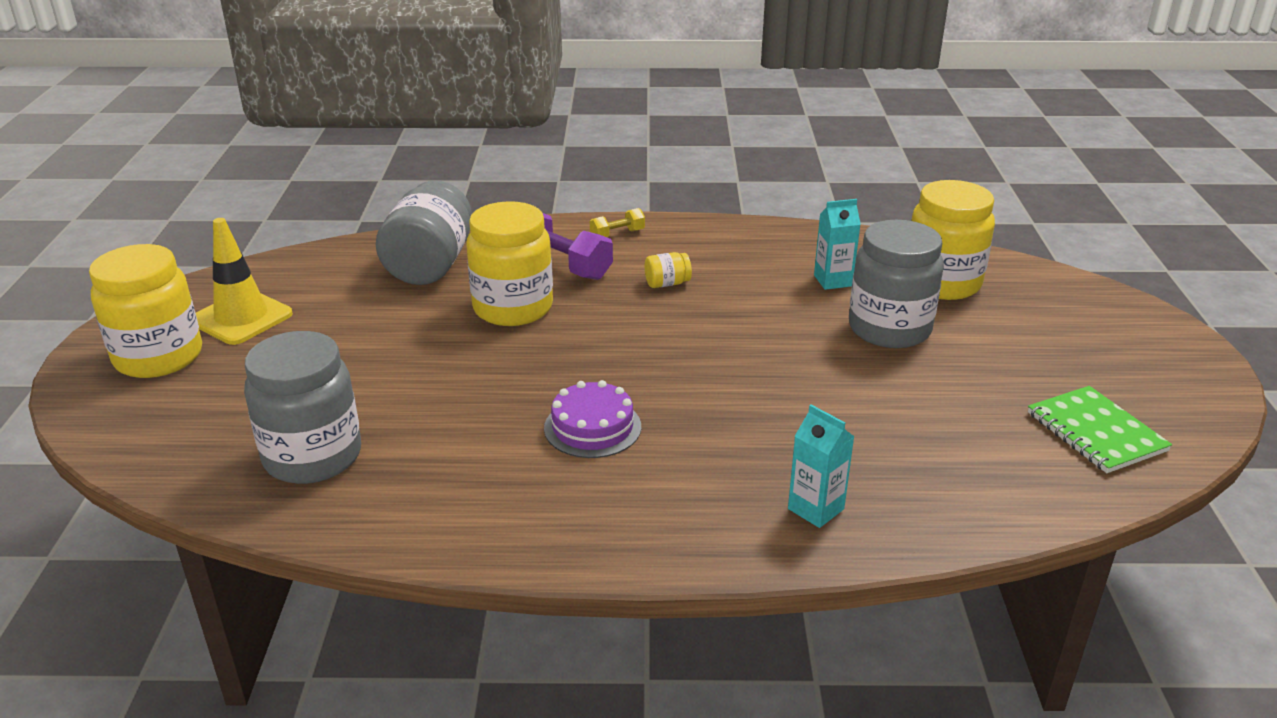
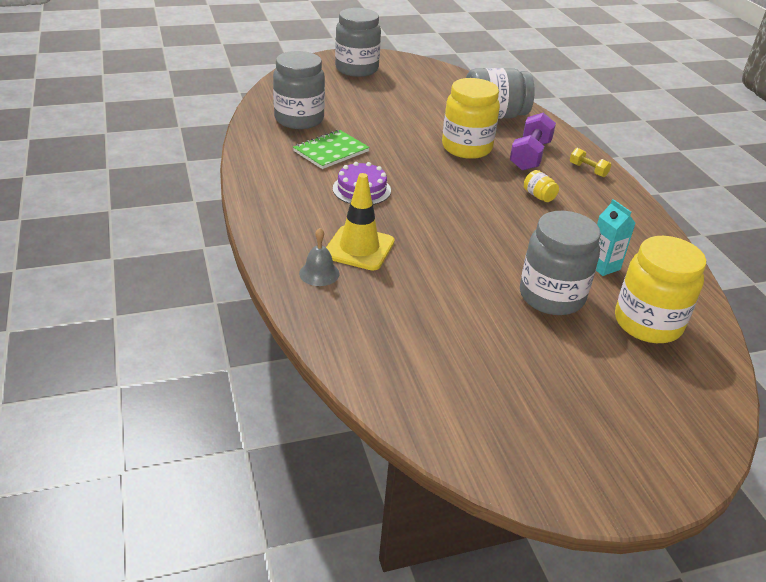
camera: 70 degrees right, 5 degrees up
(159, 357) = (356, 69): yellow jar -> grey jar
(241, 318) = (402, 79): yellow traffic cone -> yellow traffic cone (359, 248)
(815, 509) = (319, 273): turquoise carton -> grey bell
(1096, 432) = (471, 407): green notebook -> green notebook (331, 151)

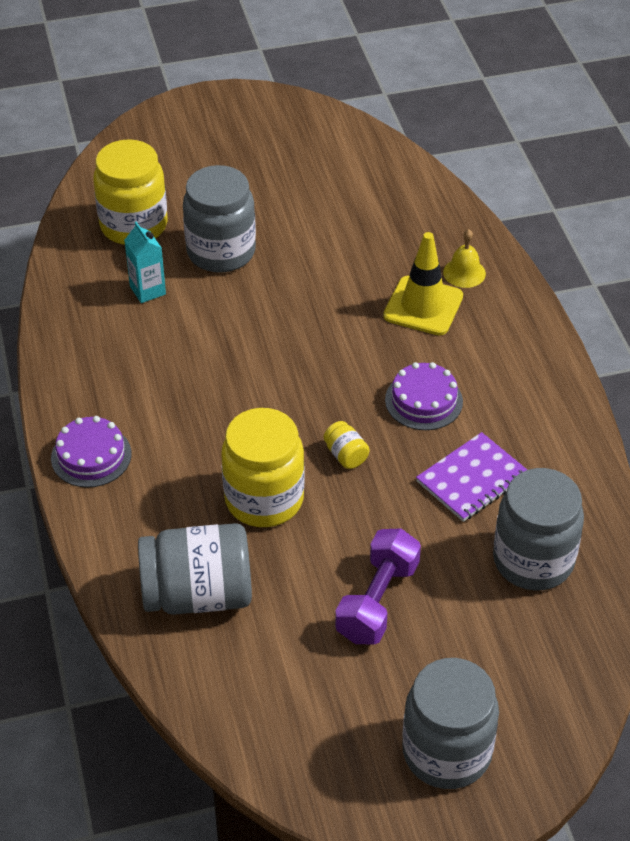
camera: 175 degrees left, 10 degrees up
(319, 273) = (464, 273): grey bell -> yellow bell
(331, 151) = (472, 479): green notebook -> purple notebook
(530, 155) = (169, 485): purple dumbbell -> purple dumbbell (377, 601)
(539, 196) = (184, 398): yellow jar -> yellow jar (346, 455)
(588, 170) = (91, 456): yellow dumbbell -> purple cake

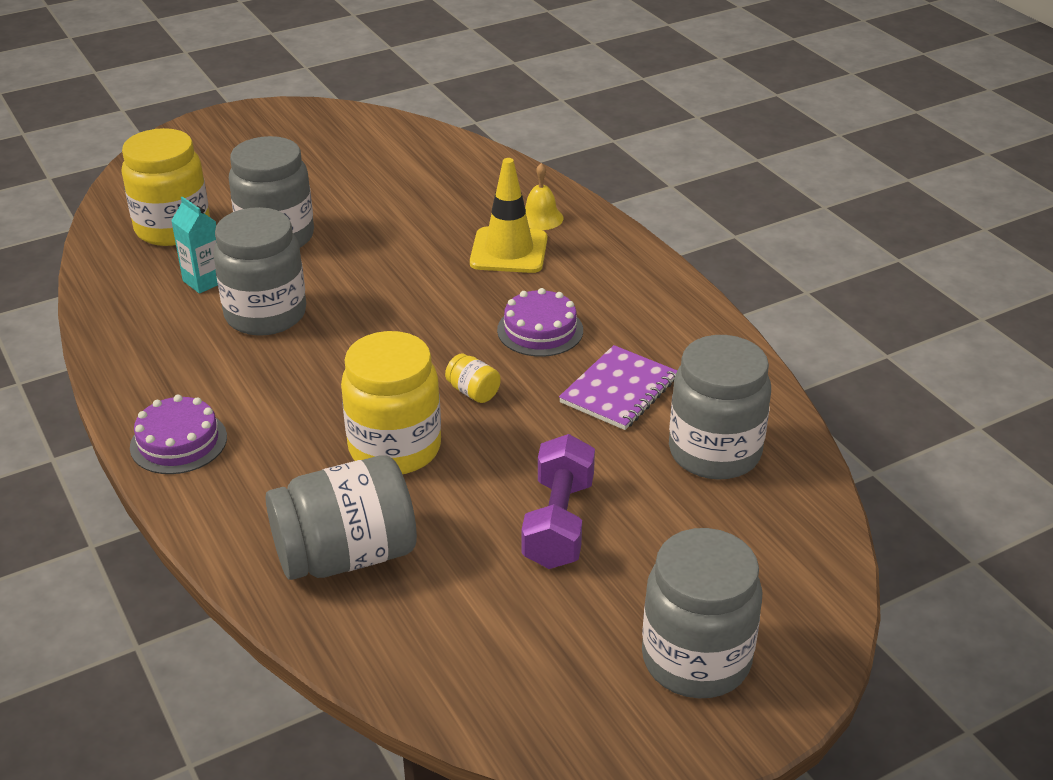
camera: 15 degrees left, 10 degrees down
(191, 337) = (265, 314): none -> grey jar

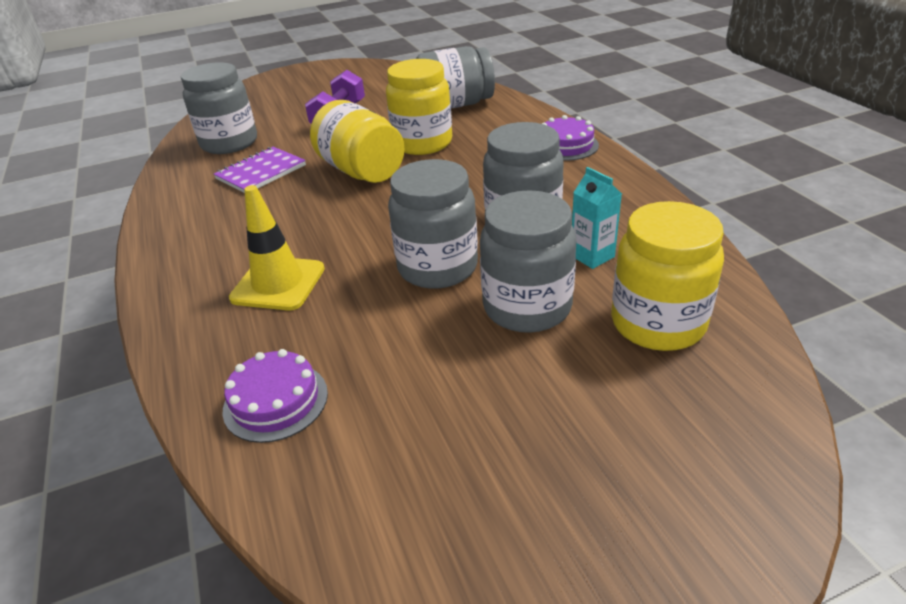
camera: 170 degrees left, 0 degrees up
(473, 392) = (362, 171): yellow jar -> yellow jar, size x2.40
(540, 218) = (220, 326): yellow bell -> none
(540, 330) = (291, 210): purple cake -> purple cake (275, 401)
(696, 660) = (304, 82): grey jar -> grey jar (437, 267)

